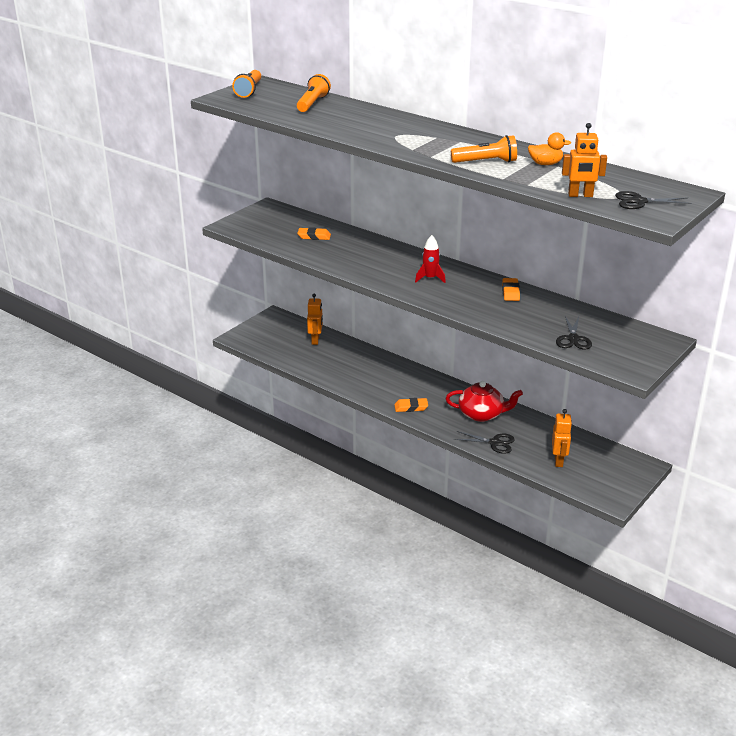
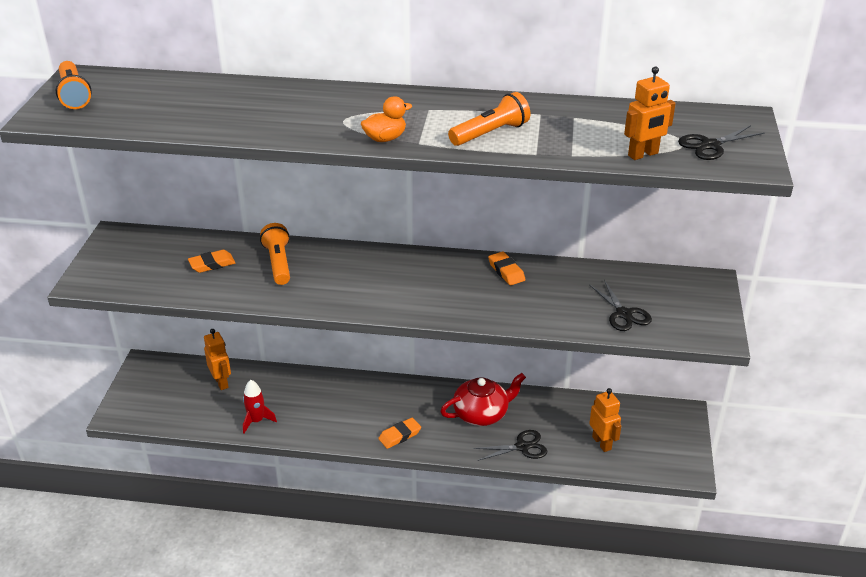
camera: 30 degrees left, 5 degrees up
(312, 103) = (183, 95): orange flashlight -> orange flashlight (278, 263)
(430, 278) = (402, 282): red rocket -> red rocket (256, 421)
(545, 164) = (557, 118): orange duck -> orange duck (385, 138)

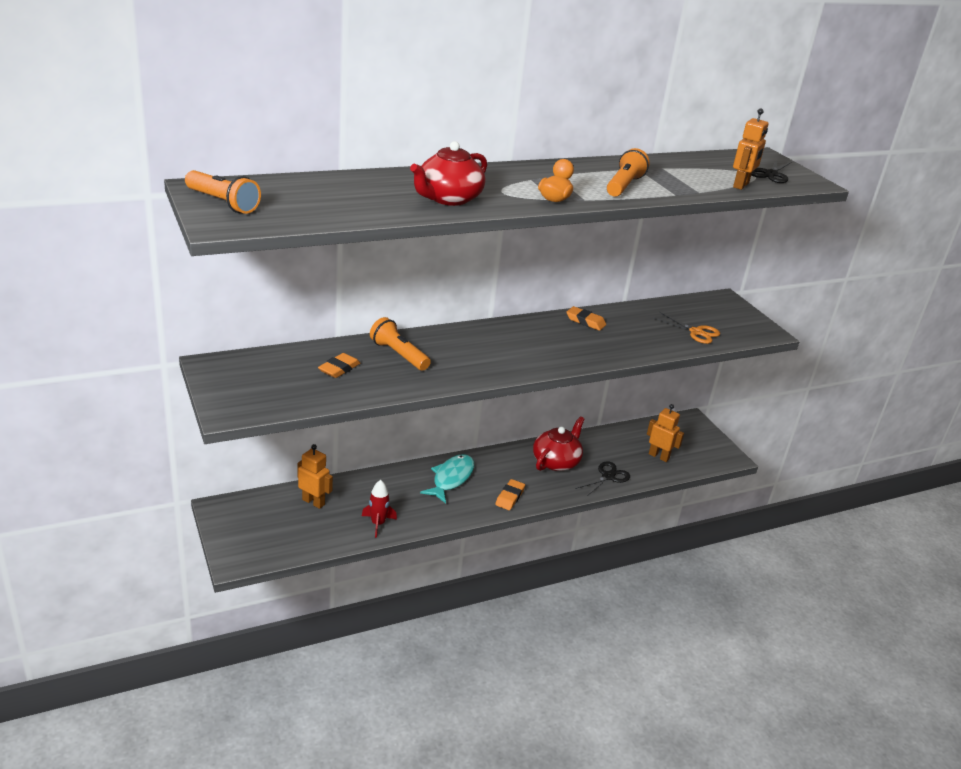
camera: 35 degrees left, 5 degrees down
(277, 120) = (448, 198): none -> red teapot
(361, 398) = (451, 478): none -> turquoise fish
(624, 314) = (696, 332): black scissors -> orange scissors

